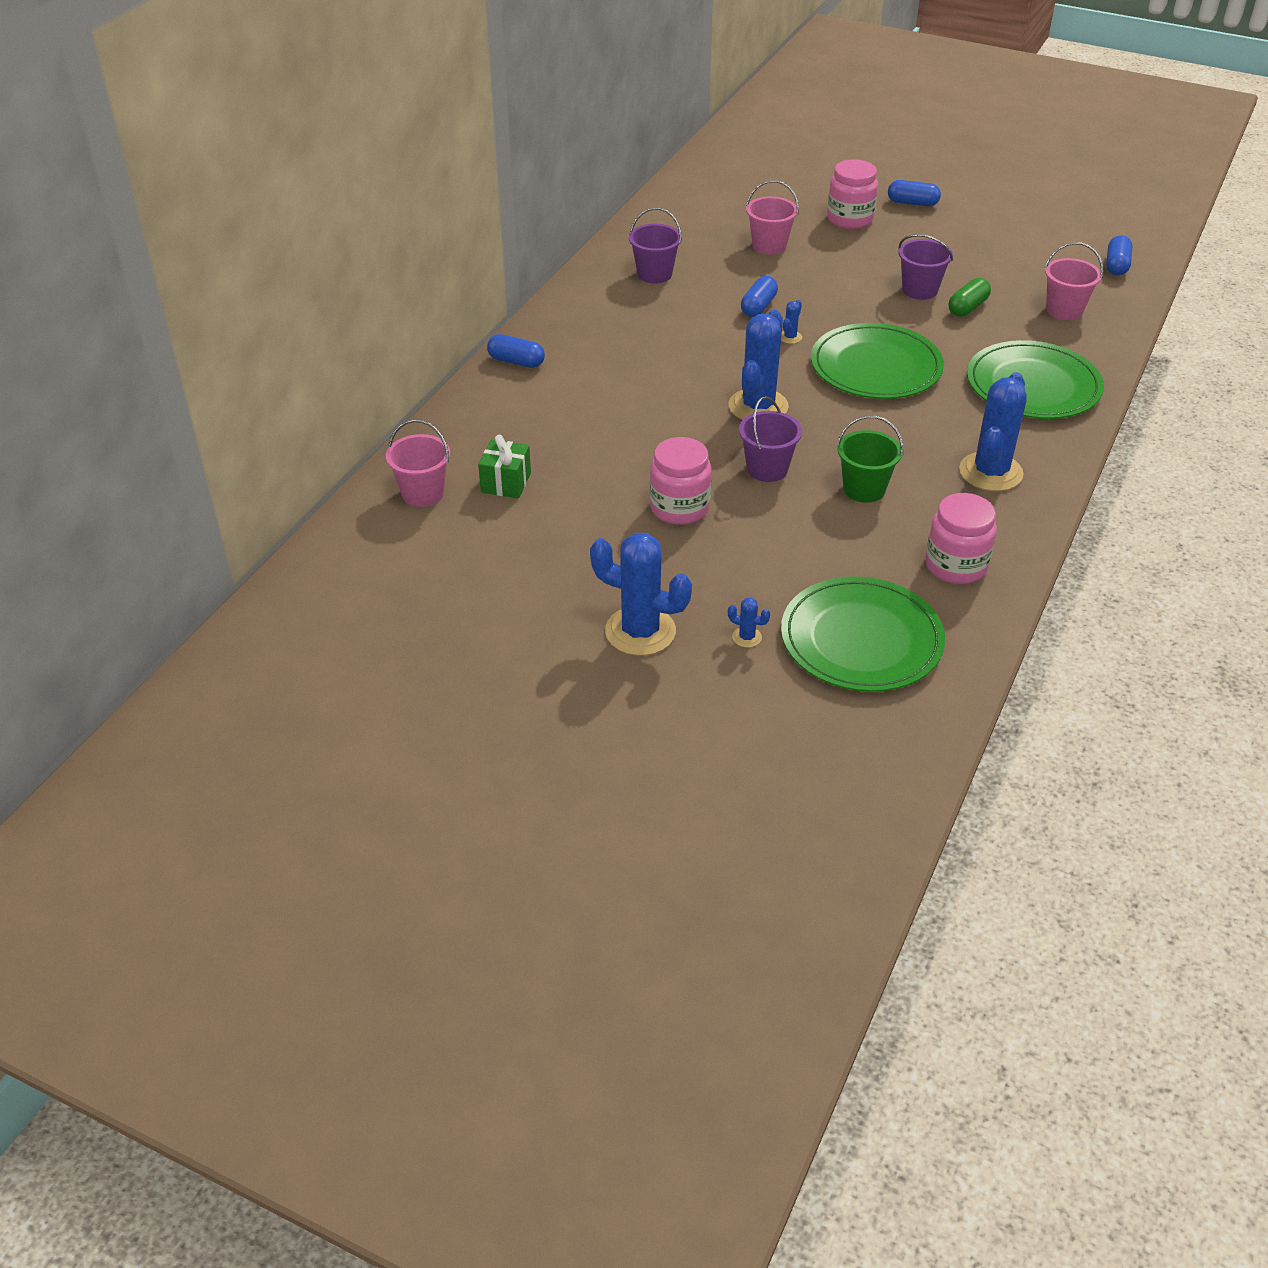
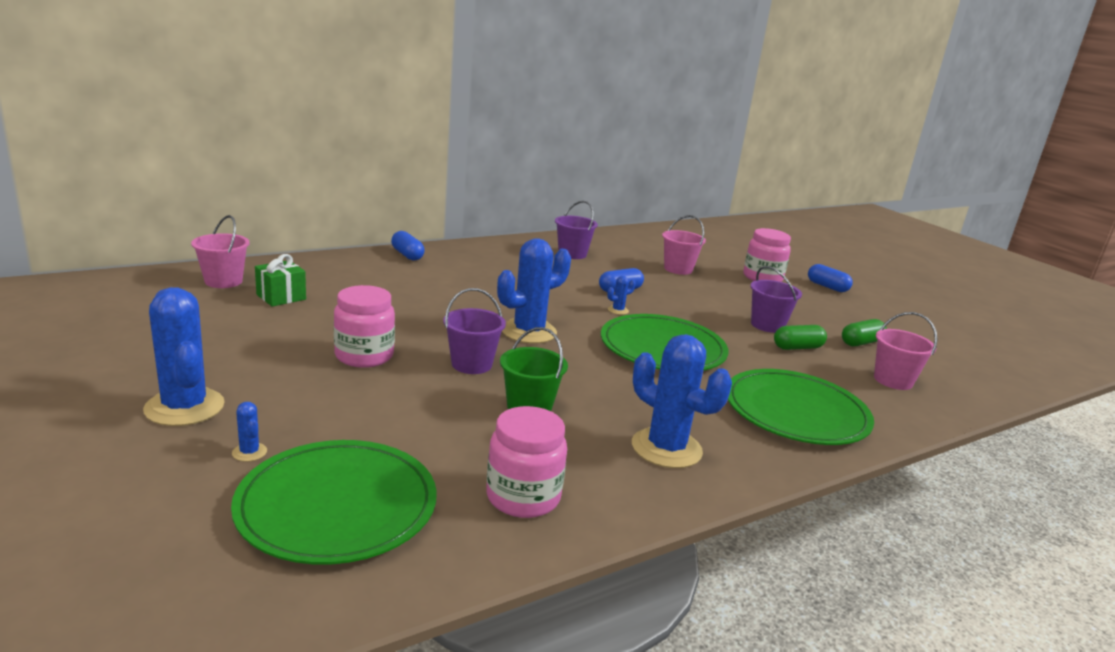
camera: 30 degrees right, 20 degrees down
(990, 472) = (666, 448): blue cactus -> blue cactus turned 75 degrees clockwise
(1005, 273) = (861, 342): none -> green capsule
(1116, 265) = (984, 374): blue capsule -> none

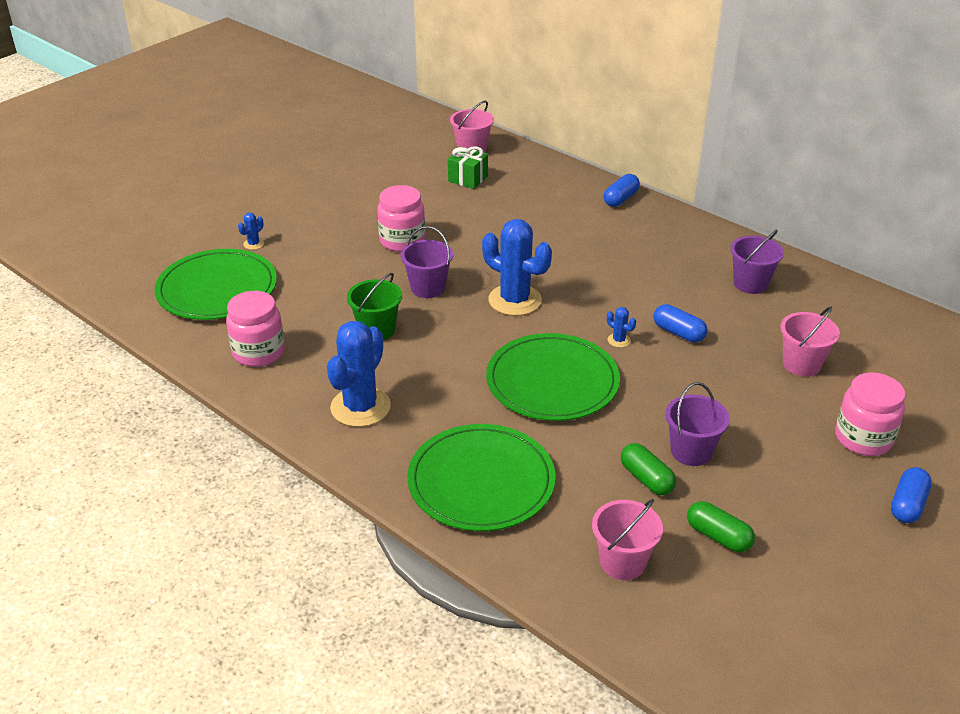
camera: 75 degrees right, 15 degrees up
(184, 407) = (288, 207): blue cactus -> none

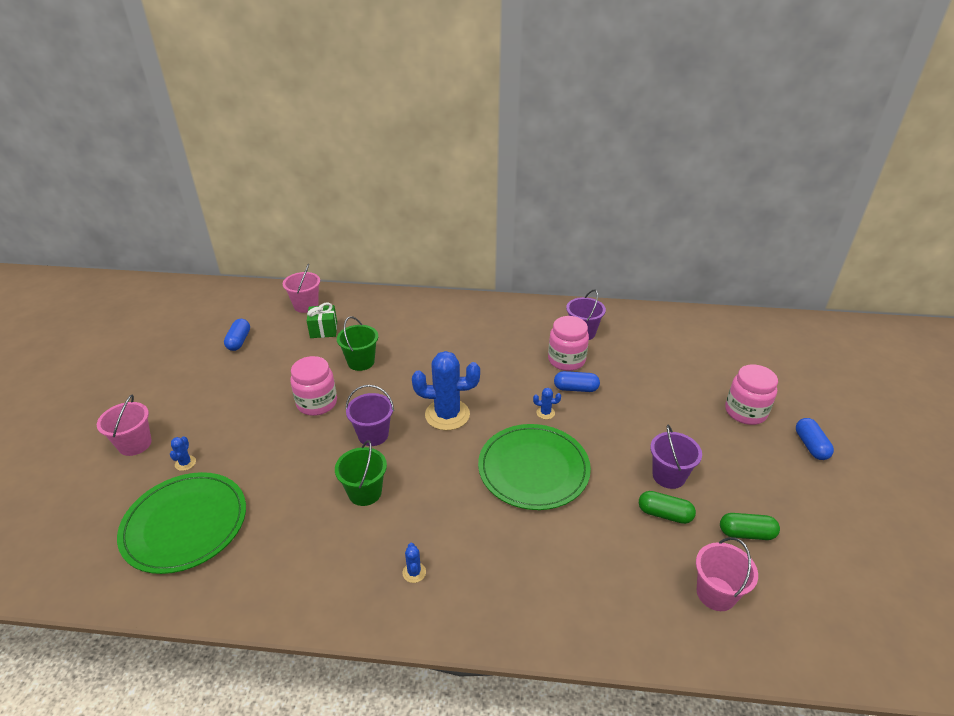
camera: 35 degrees left, 0 degrees up
(258, 352) = (279, 568): pink jar -> pink jar (566, 360)
(360, 407) = (414, 572): blue cactus -> blue cactus, size x0.42
(476, 221) = (361, 362): none -> green bucket
(481, 481) = (564, 585): green plate -> none
(620, 199) = (446, 304): blue capsule -> blue capsule (239, 341)
(801, 364) = (664, 376): pink bucket -> pink bucket (135, 444)

